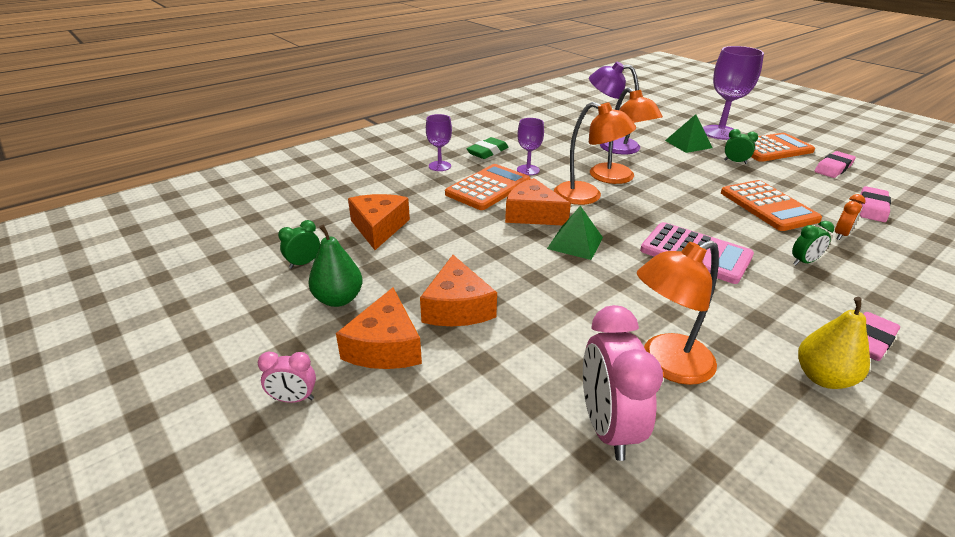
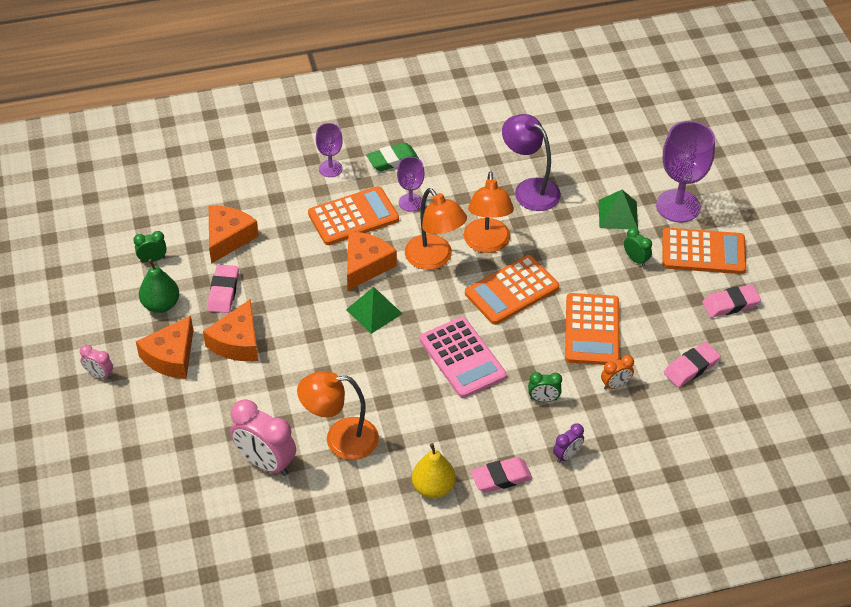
camera: 25 degrees right, 15 degrees up
(406, 269) = (223, 292): none -> pink eraser
(532, 214) = (366, 265): orange cheese -> orange cheese turned 60 degrees clockwise
(607, 427) = (265, 462): pink clock -> pink clock turned 75 degrees counterclockwise
(673, 199) = (511, 290): none -> orange calculator
(890, 298) = (567, 455): none -> purple clock

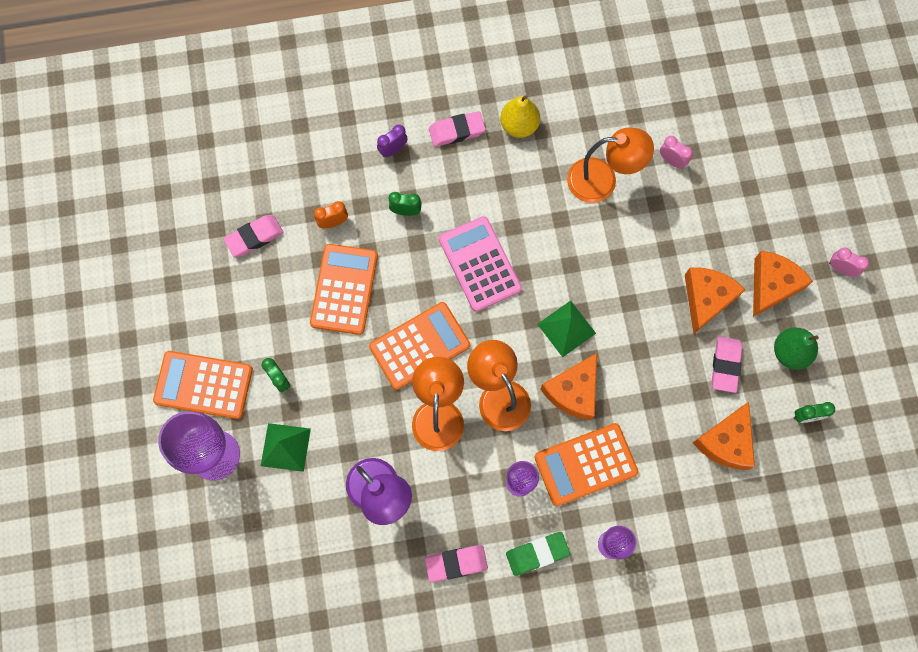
camera: 175 degrees left, 25 degrees up
(265, 462) = (672, 161): pink clock -> pink clock, size x0.50
(730, 304) = (194, 312): pink eraser -> pink eraser (456, 563)

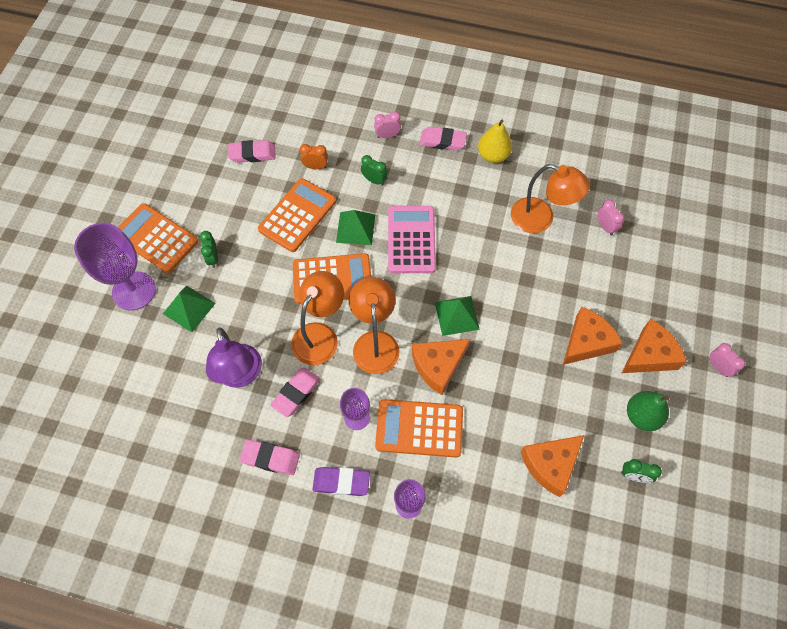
camera: 25 degrees right, 10 degrees down
(393, 150) = (387, 135): purple clock -> pink clock
(414, 277) = (355, 228): none -> green pyramid
(537, 553) = (341, 482): green eraser -> purple eraser
(725, 365) = (579, 401): pink eraser -> pink eraser (296, 393)

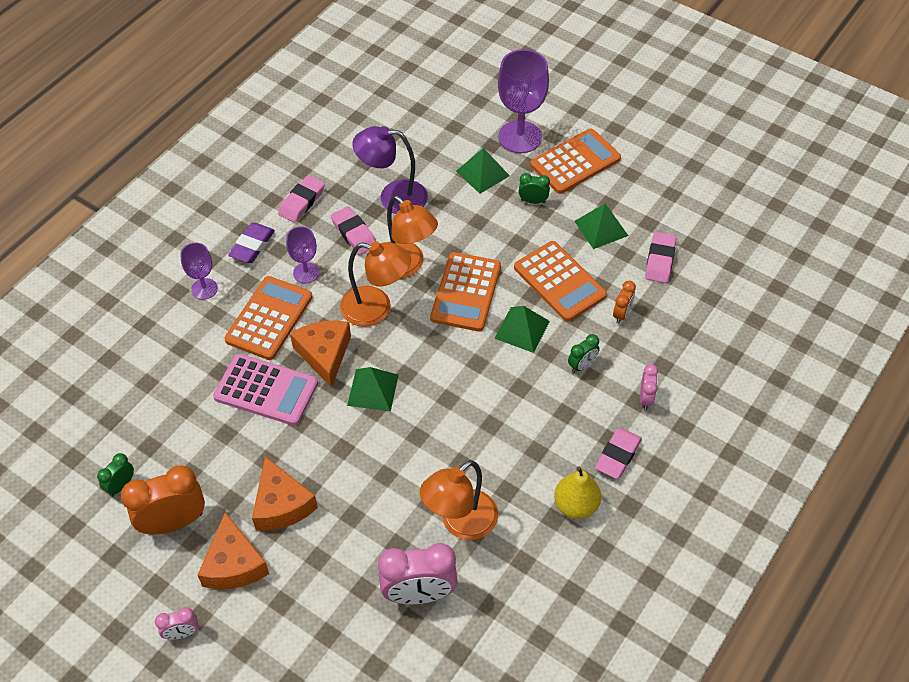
camera: 110 degrees right, 10 degrees down
(230, 201) = (601, 228): none -> green pyramid
(411, 240) = (485, 377): pink calculator -> pink calculator (266, 390)
(550, 464) = (174, 415): orange cheese -> none
(605, 227) = (419, 594): pink clock -> pink clock, size x1.99
(642, 416) = (173, 522): green pear -> orange clock

